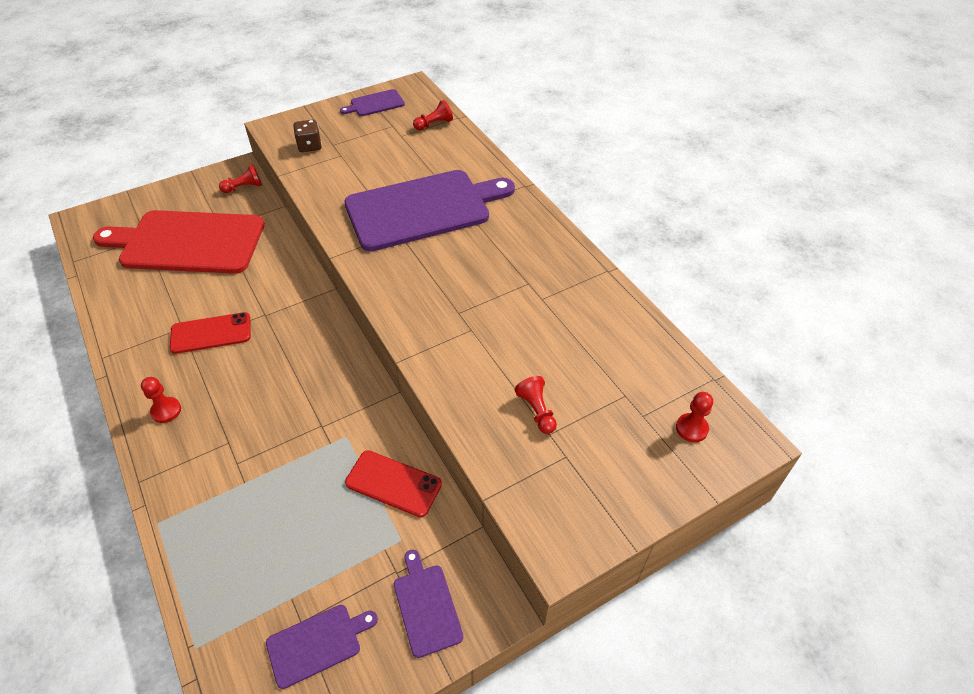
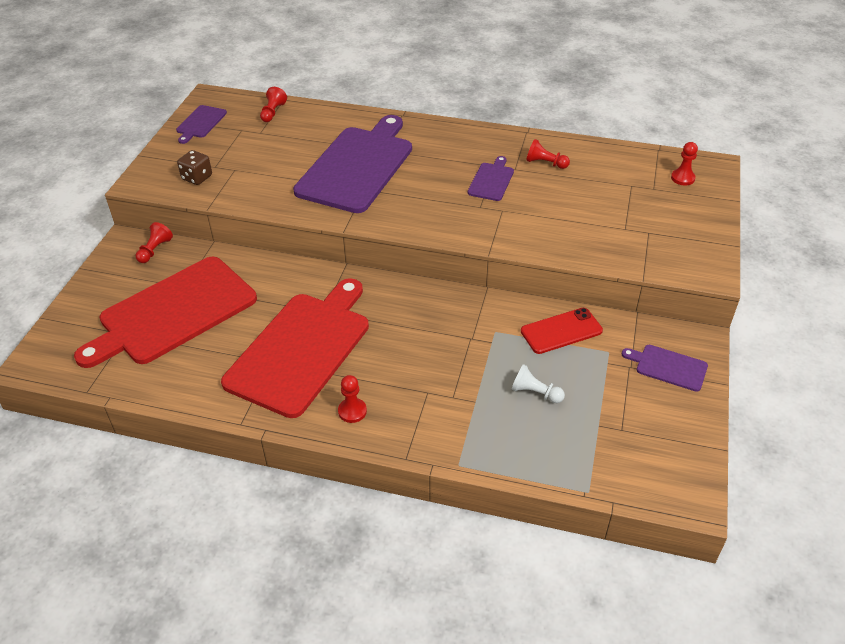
camera: 45 degrees left, 5 degrees down
(211, 333) = (302, 349): red phone -> red cutting board
(292, 518) = (535, 393): none -> white pawn
(317, 644) = (645, 430): purple cutting board -> purple cutting board (491, 180)
(537, 411) = (602, 223): red pawn -> red pawn (545, 163)

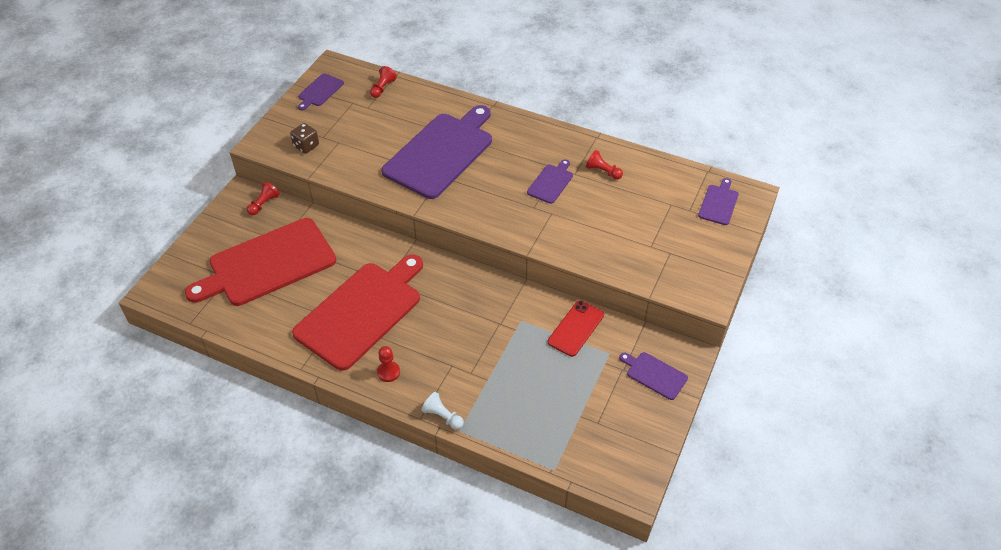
camera: 10 degrees right, 5 degrees up
(535, 393) = (537, 380): white pawn -> white pawn (442, 416)
(561, 331) = (576, 328): red phone -> red phone turned 45 degrees counterclockwise
(682, 178) = (719, 203): red pawn -> purple cutting board

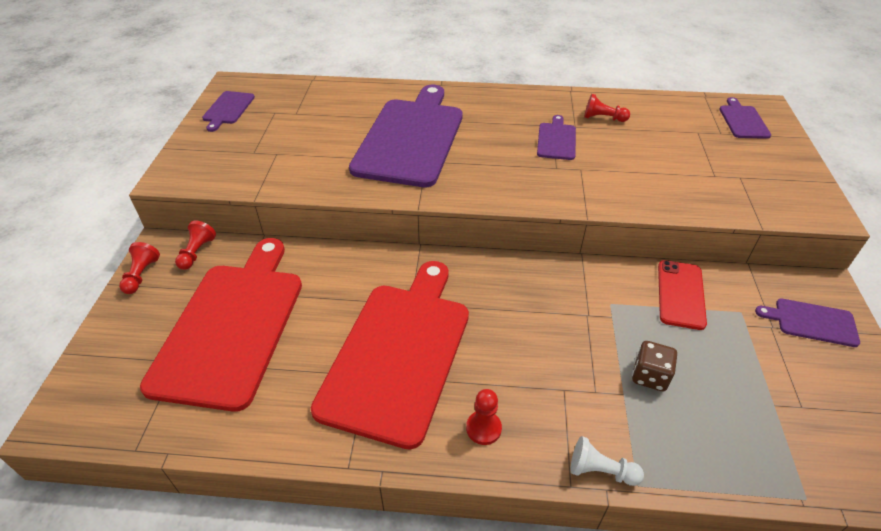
camera: 20 degrees left, 5 degrees down
(267, 264) = (232, 326): red cutting board -> red cutting board turned 150 degrees clockwise
(306, 146) = (235, 166): brown dice -> brown dice (649, 376)
(383, 88) = (304, 92): red pawn -> red pawn (141, 275)

